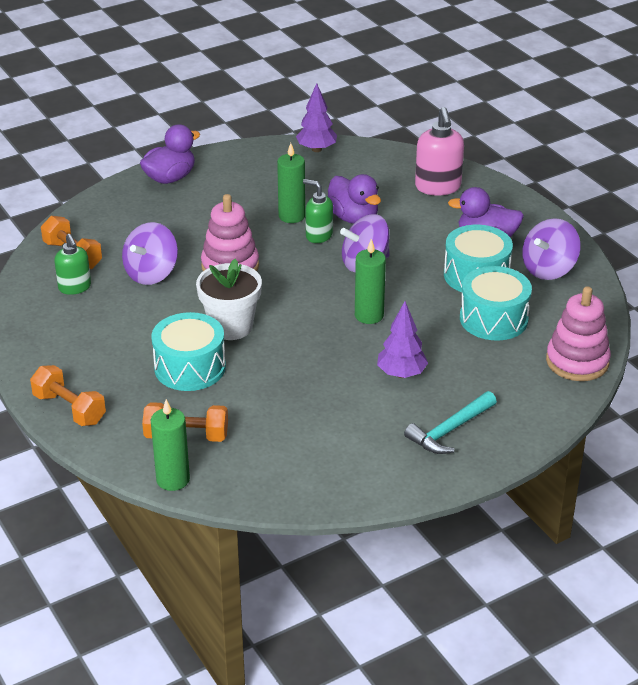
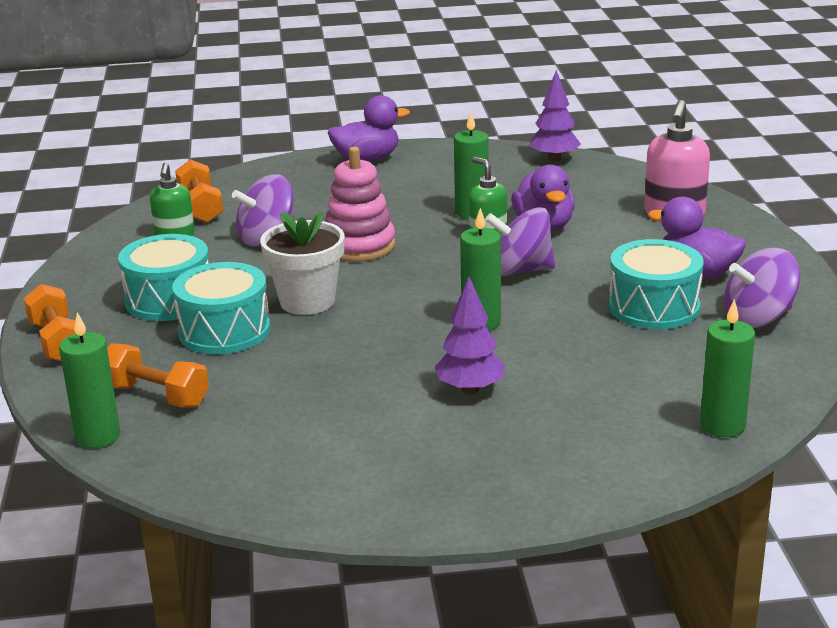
camera: 25 degrees right, 10 degrees down
(449, 430) = (481, 464): turquoise hammer -> none
(493, 319) = (640, 356): turquoise drum -> turquoise drum (169, 299)
(577, 361) = (722, 425): pink stacking toy -> green candle

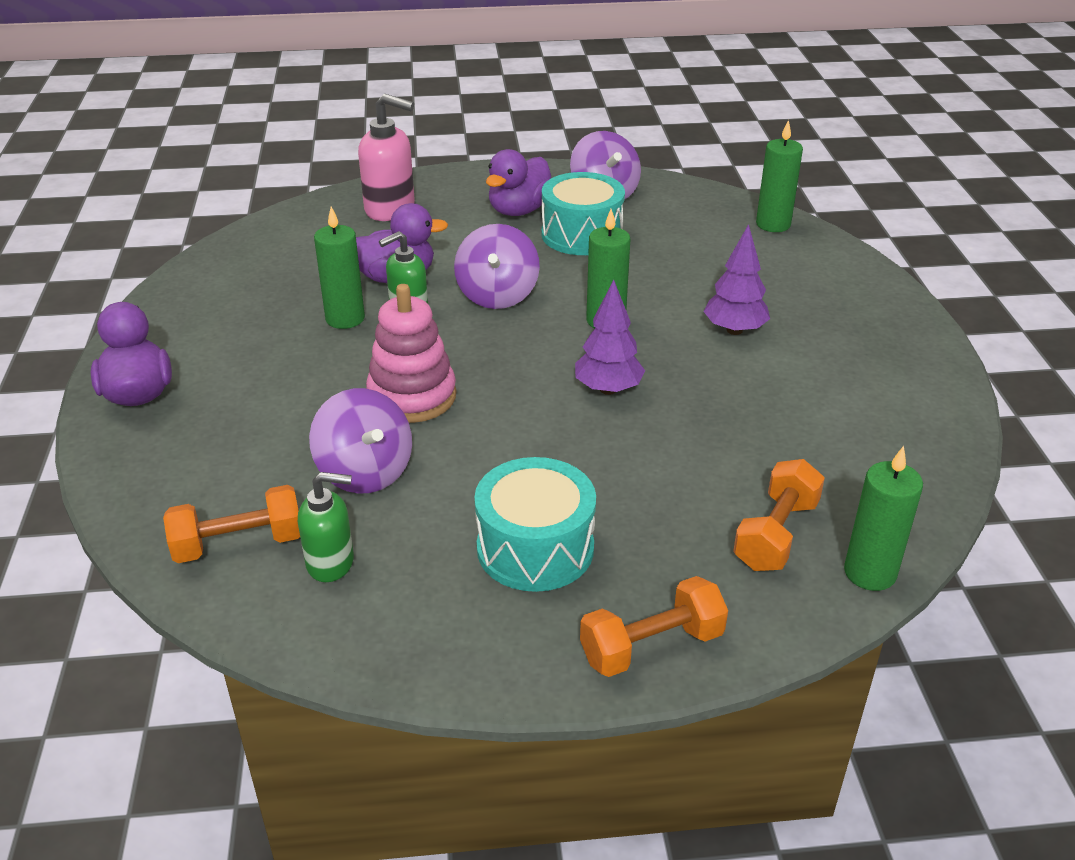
camera: 90 degrees left, 10 degrees up
(224, 331) = (621, 492): turquoise drum -> none
(307, 301) = (552, 431): white flower pot -> none
(554, 159) = (216, 262): purple tree -> purple tree (608, 389)

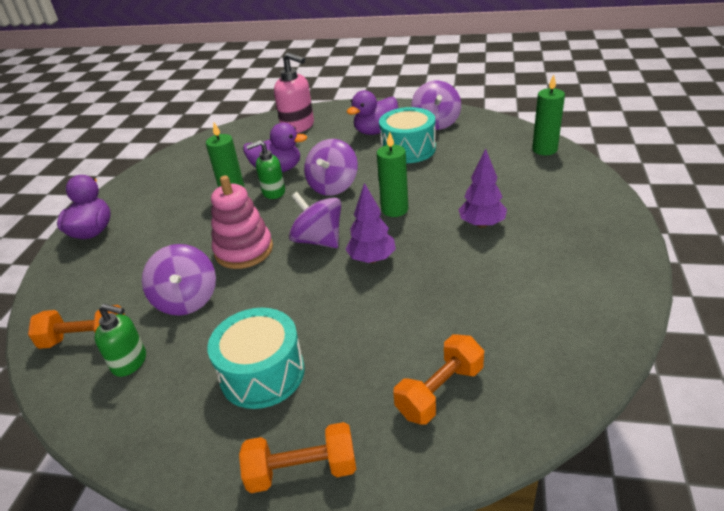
camera: 20 degrees right, 0 degrees up
(517, 372) = (318, 240): none -> purple spinning top
(870, 573) = (501, 438): green candle -> none

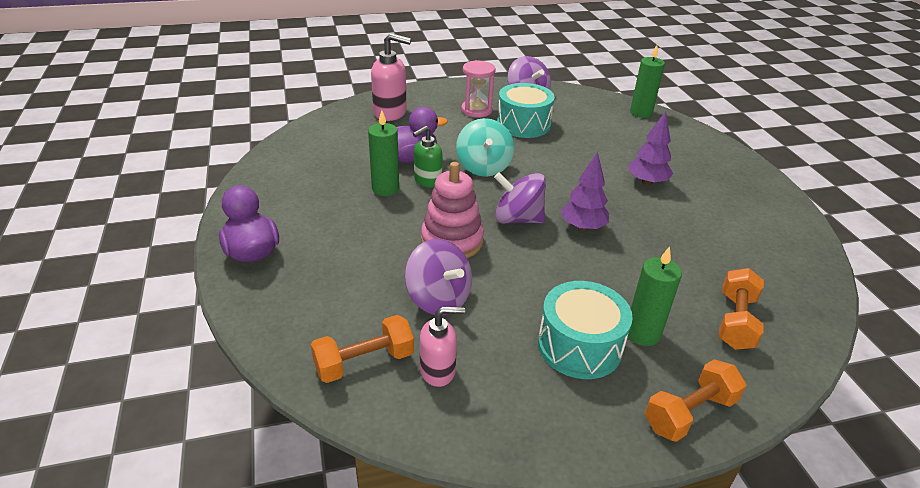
camera: 30 degrees left, 0 degrees up
(130, 362) = (438, 371): green soap dispenser -> pink soap dispenser
(333, 186) = (483, 167): purple spinning top -> turquoise spinning top
(376, 131) = (476, 110): purple duck -> pink hourglass
(394, 209) = (562, 180): green candle -> green candle (642, 333)

